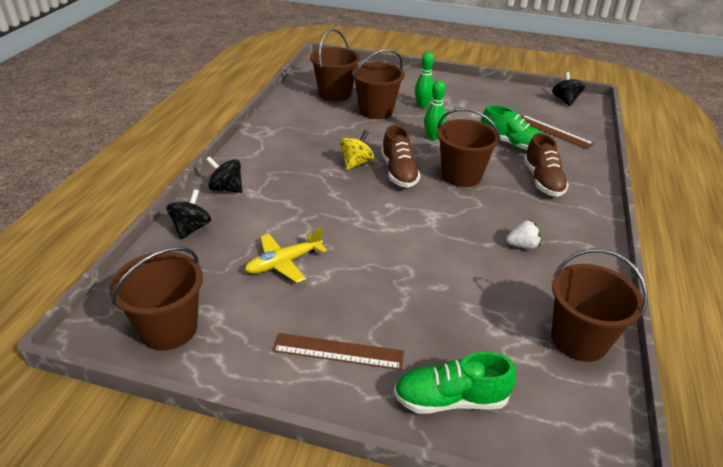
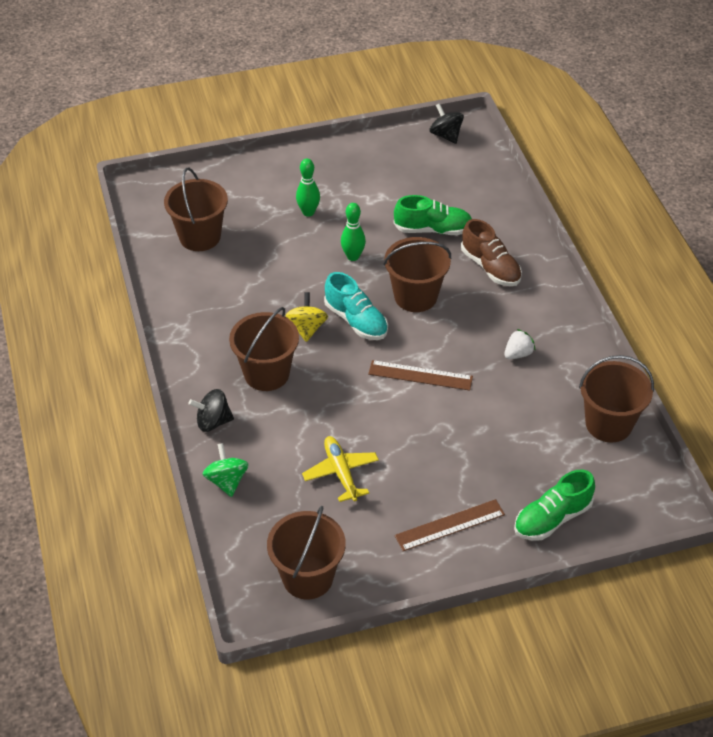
camera: 30 degrees left, 10 degrees up
(191, 228) = (227, 481): black spinning top -> green spinning top
(284, 263) = (341, 472): yellow plane -> yellow plane turned 135 degrees clockwise
(376, 111) = (266, 243): brown bucket -> brown bucket (266, 374)
(399, 172) = (356, 320): brown shoe -> turquoise shoe
(553, 131) = (462, 192): brown ruler -> brown ruler (420, 375)

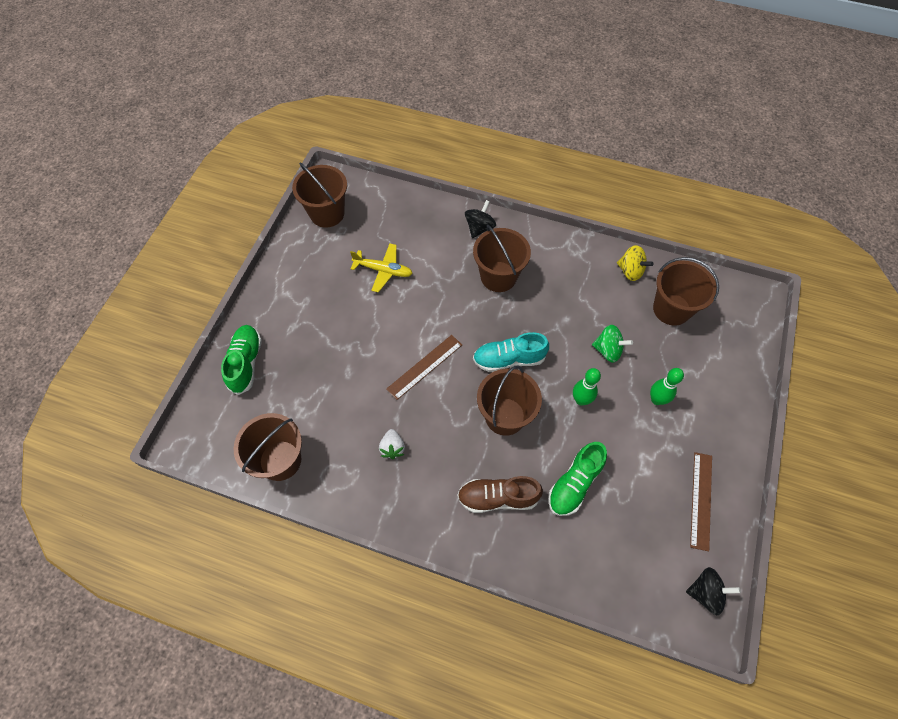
camera: 125 degrees right, 15 degrees up
(227, 481) = (427, 211): green spinning top -> green spinning top (608, 350)
(307, 328) = (524, 323): yellow spinning top -> yellow spinning top (630, 271)
(449, 525) = (295, 303): brown ruler -> brown ruler (701, 500)

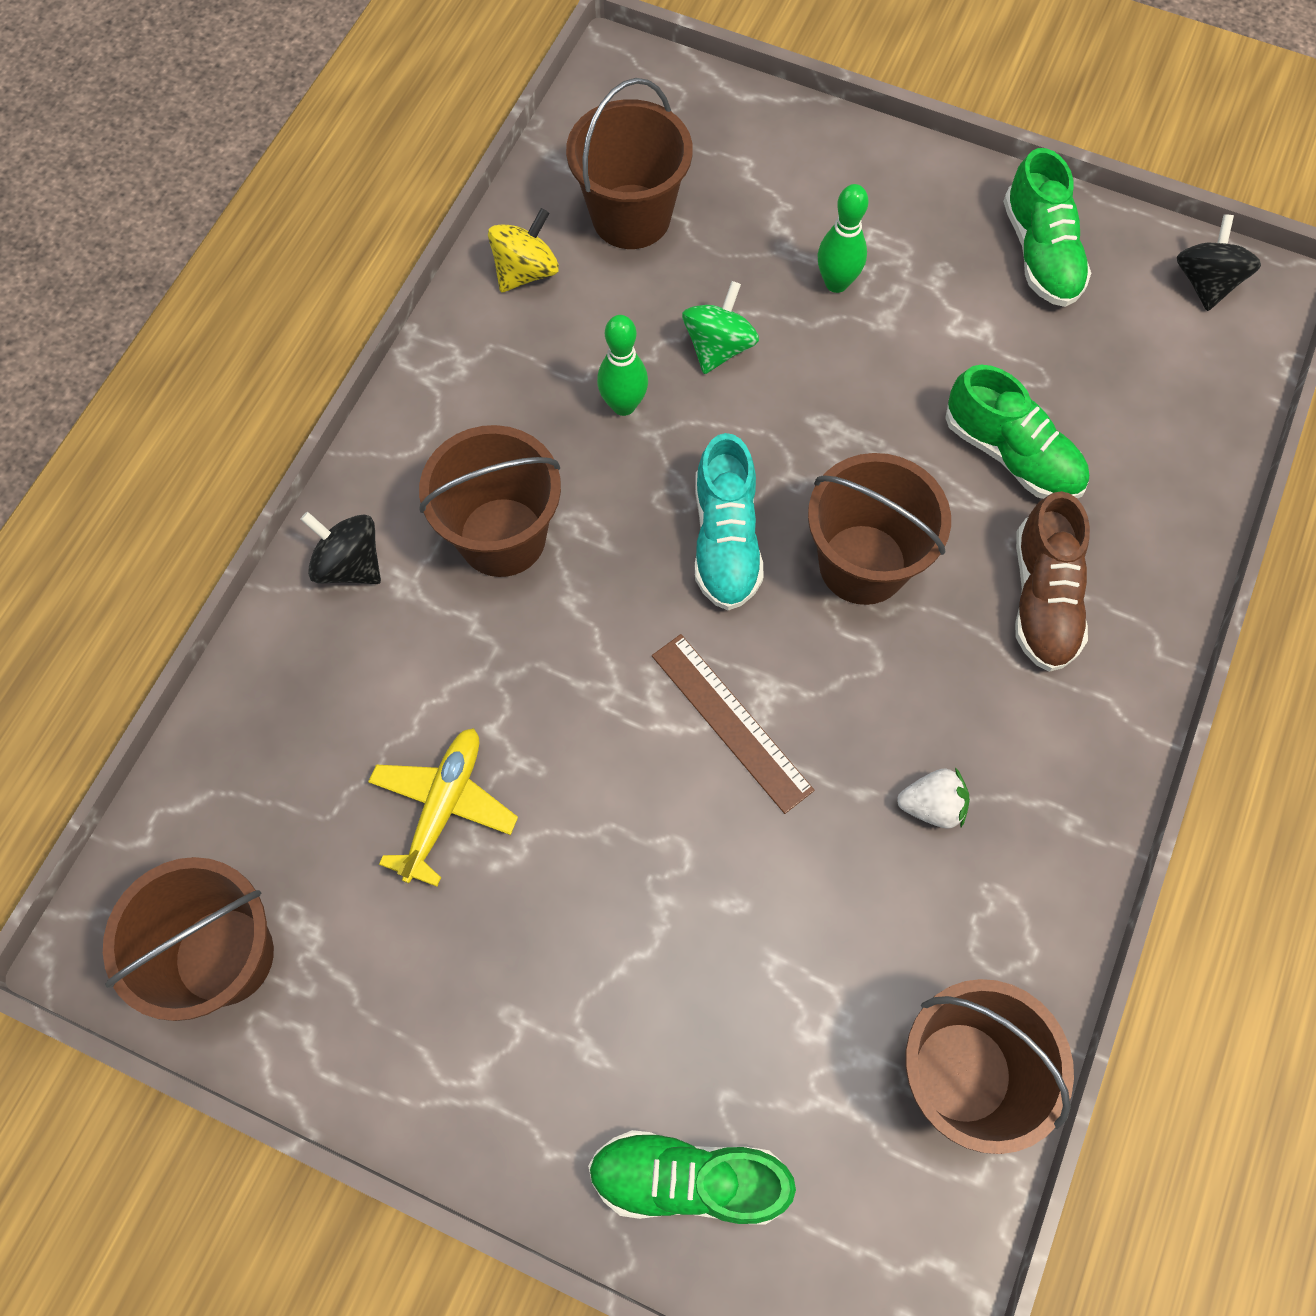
camera: 85 degrees left, 5 degrees up
(581, 400) = (831, 415): green bowling pin -> green bowling pin (623, 405)
(701, 500) = (1040, 253): brown ruler -> green shoe

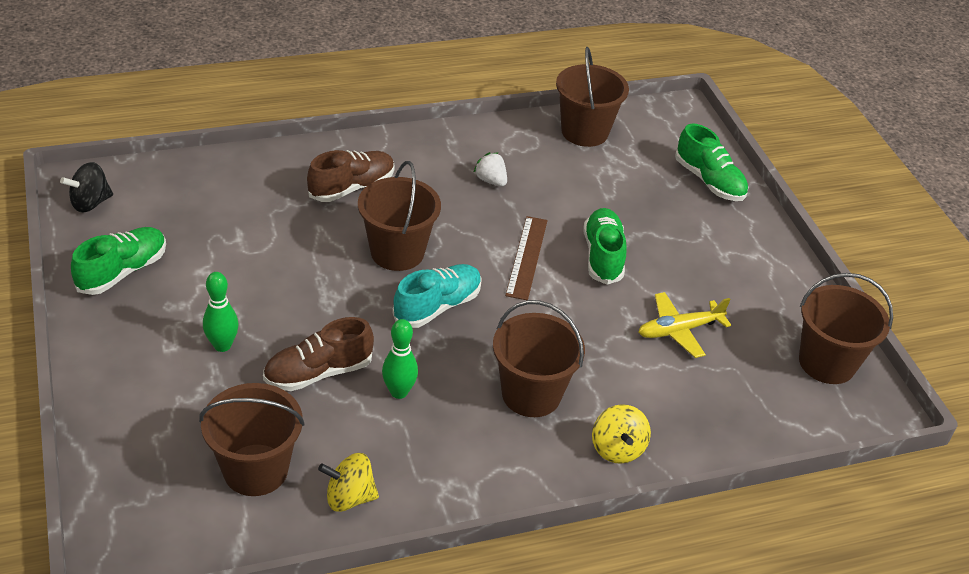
camera: 135 degrees left, 25 degrees down
(349, 564) = (617, 449): black spinning top -> yellow spinning top
(718, 347) = (318, 373): green spinning top -> brown shoe
(1011, 454) = (278, 229): green shoe -> green shoe (602, 256)

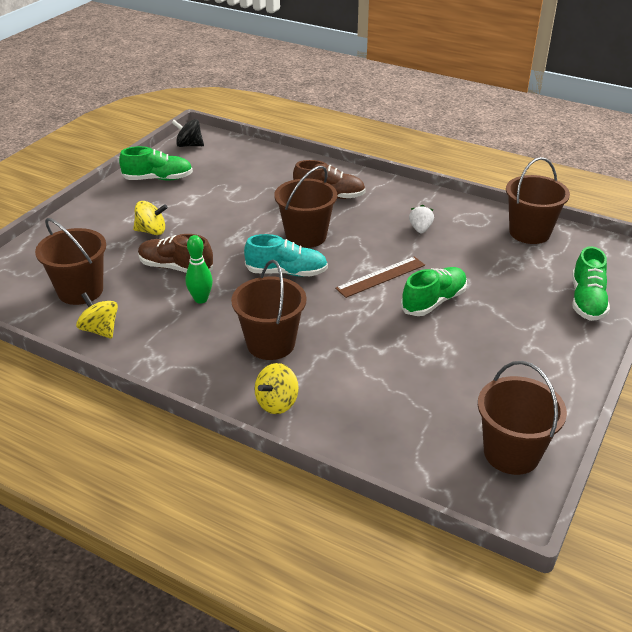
camera: 50 degrees right, 5 degrees down
(222, 345) = (151, 231): green bowling pin -> yellow spinning top
(679, 330) = (423, 368): yellow plane -> none

